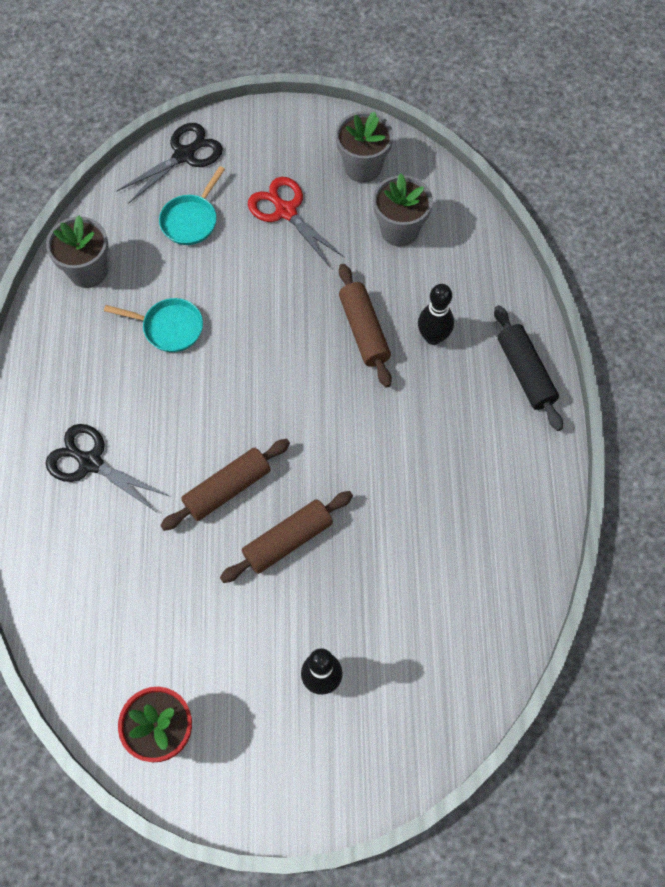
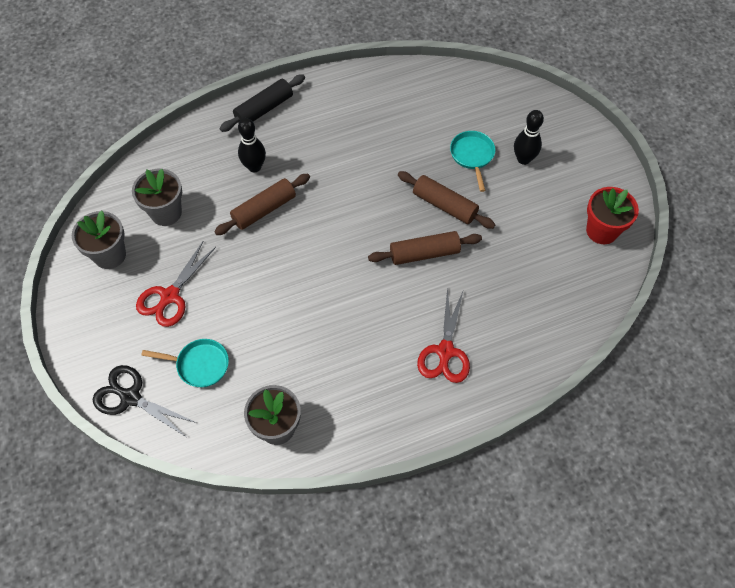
camera: 110 degrees left, 5 degrees down
(90, 462) = (445, 352): black scissors -> red scissors
(169, 327) = (309, 341): turquoise pan -> turquoise pan (472, 156)
(227, 488) = (424, 253): brown rolling pin -> brown rolling pin turned 45 degrees counterclockwise

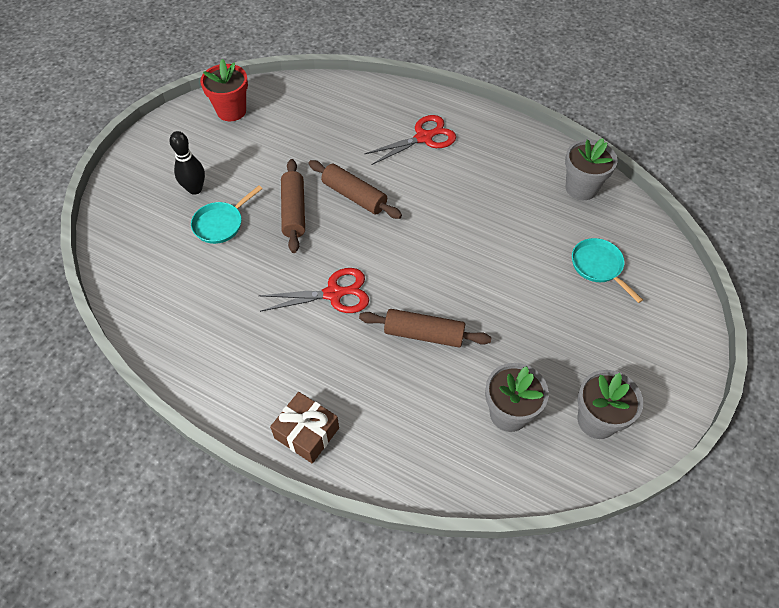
camera: 130 degrees left, 5 degrees down
(130, 397) = (672, 289): black scissors -> none
(169, 296) = (575, 335): red scissors -> red scissors (334, 294)
(254, 167) = (386, 381): black bowling pin -> none
(264, 109) = (307, 433): black rolling pin -> brown gift

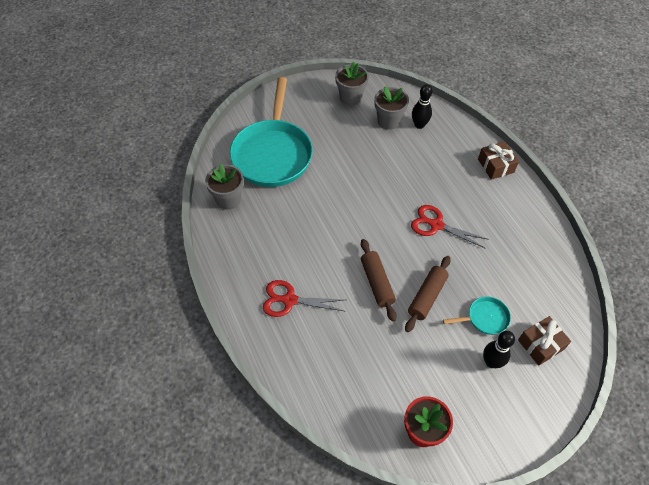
camera: 145 degrees left, 0 degrees up
(149, 230) = (540, 345): none -> brown gift
(424, 334) = (400, 175): brown rolling pin -> none
(461, 436) = (419, 125): none -> black bowling pin
(598, 266) = (272, 154): turquoise pan -> turquoise pan, size x2.34

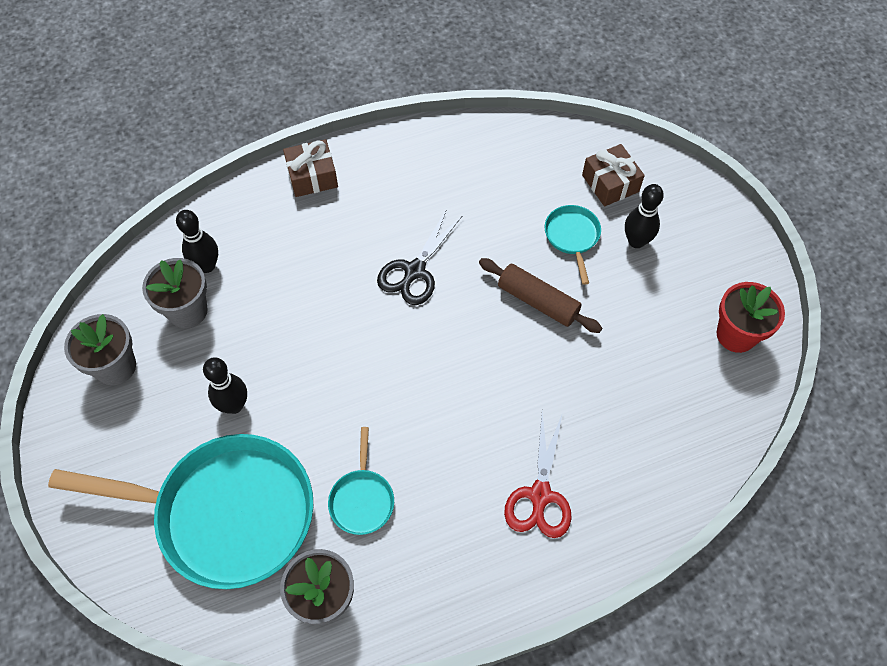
camera: 85 degrees left, 5 degrees up
(283, 211) = (362, 499): none -> turquoise pan
(333, 148) = (234, 405): none -> black bowling pin
(376, 283) = (513, 365): brown rolling pin -> none
(436, 225) = (414, 271): red scissors -> black scissors

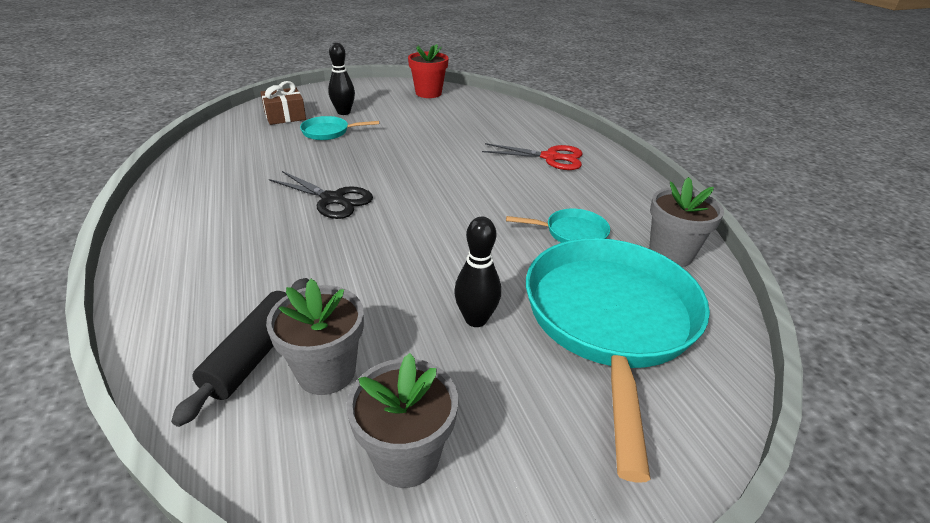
camera: 90 degrees left, 25 degrees down
(207, 266) = (255, 355): black bowling pin -> black rolling pin
(312, 176) = (162, 262): brown gift -> none
(538, 301) = (384, 148): brown rolling pin -> none

